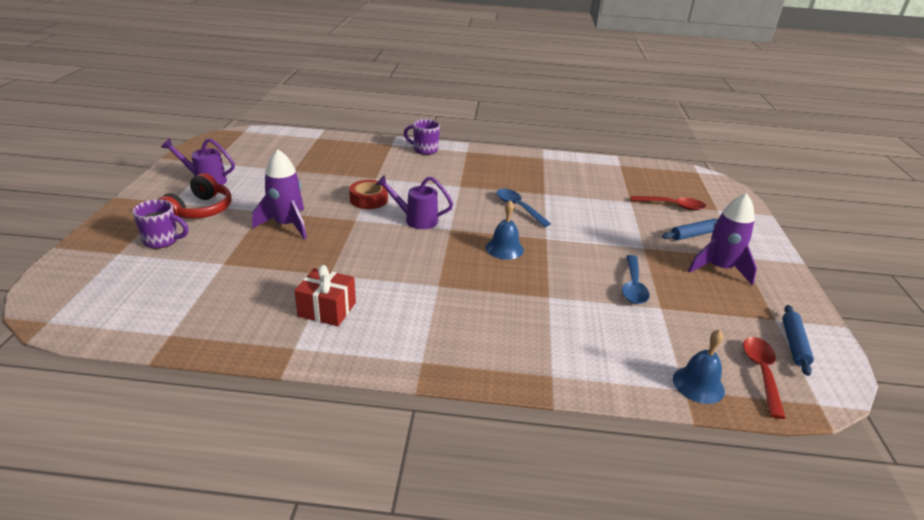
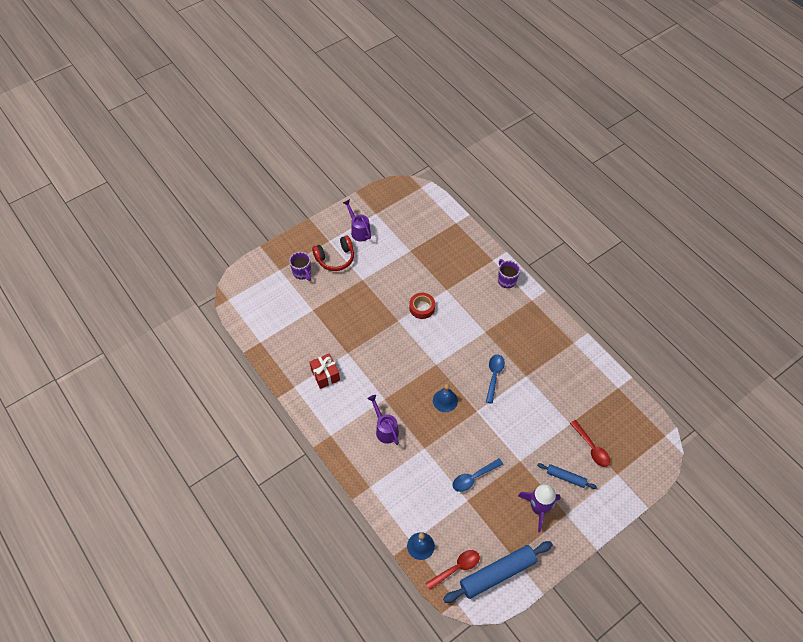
camera: 50 degrees right, 25 degrees up
(287, 225) = (363, 300): purple rocket -> none
(416, 220) = (427, 343): purple watering can -> purple watering can (385, 429)
(794, 344) = (497, 573): blue rolling pin -> blue rolling pin, size x1.89

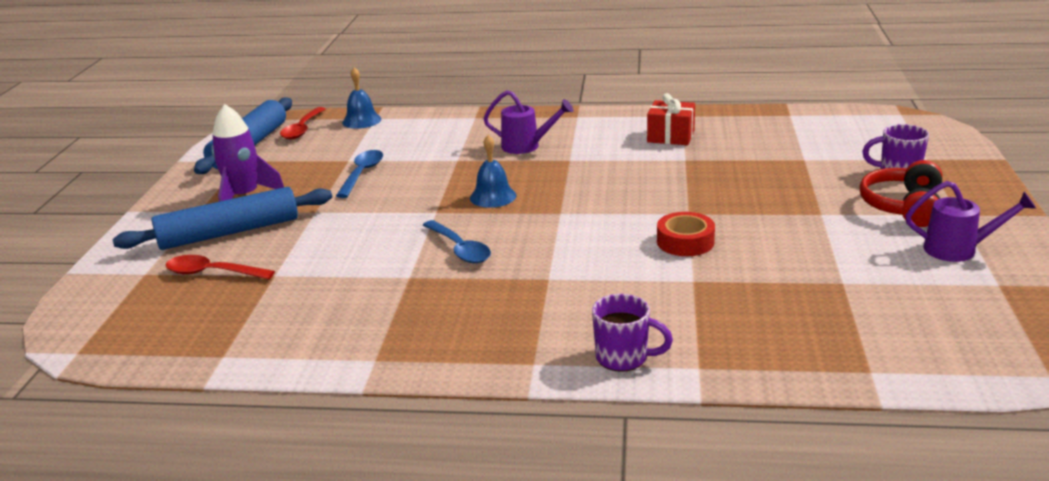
camera: 135 degrees right, 30 degrees down
(565, 477) = (229, 232): blue rolling pin -> blue rolling pin, size x1.89

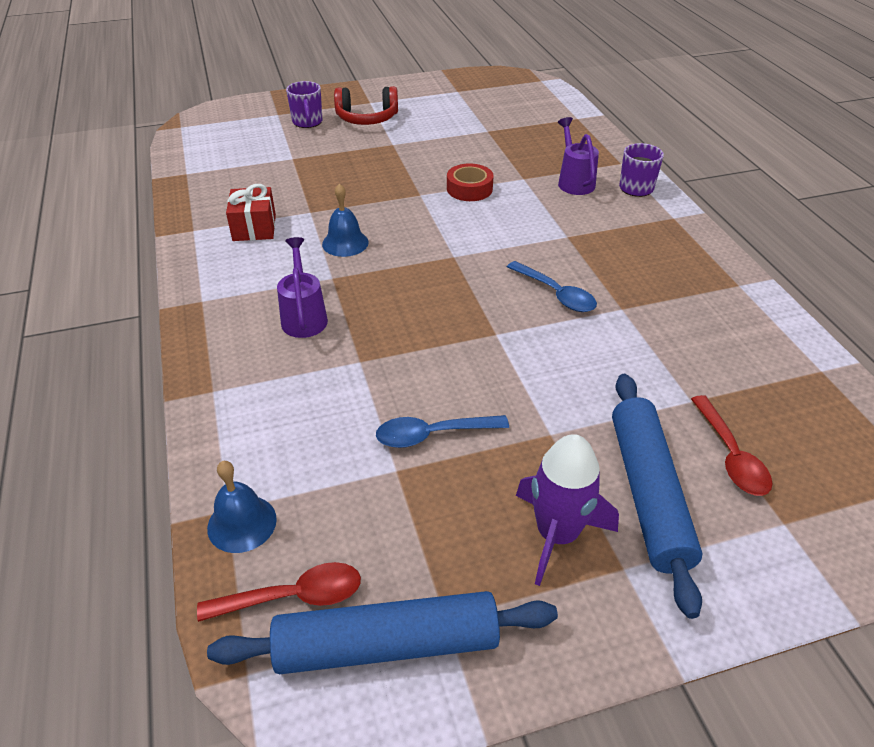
camera: 115 degrees left, 15 degrees up
(229, 232) = (648, 493): blue rolling pin -> blue rolling pin turned 45 degrees clockwise
(460, 249) = (556, 294): blue spoon -> blue spoon turned 105 degrees clockwise
(493, 196) = (442, 305): blue bell -> blue bell (345, 243)
(958, 250) = (421, 101): purple watering can -> purple watering can (574, 182)

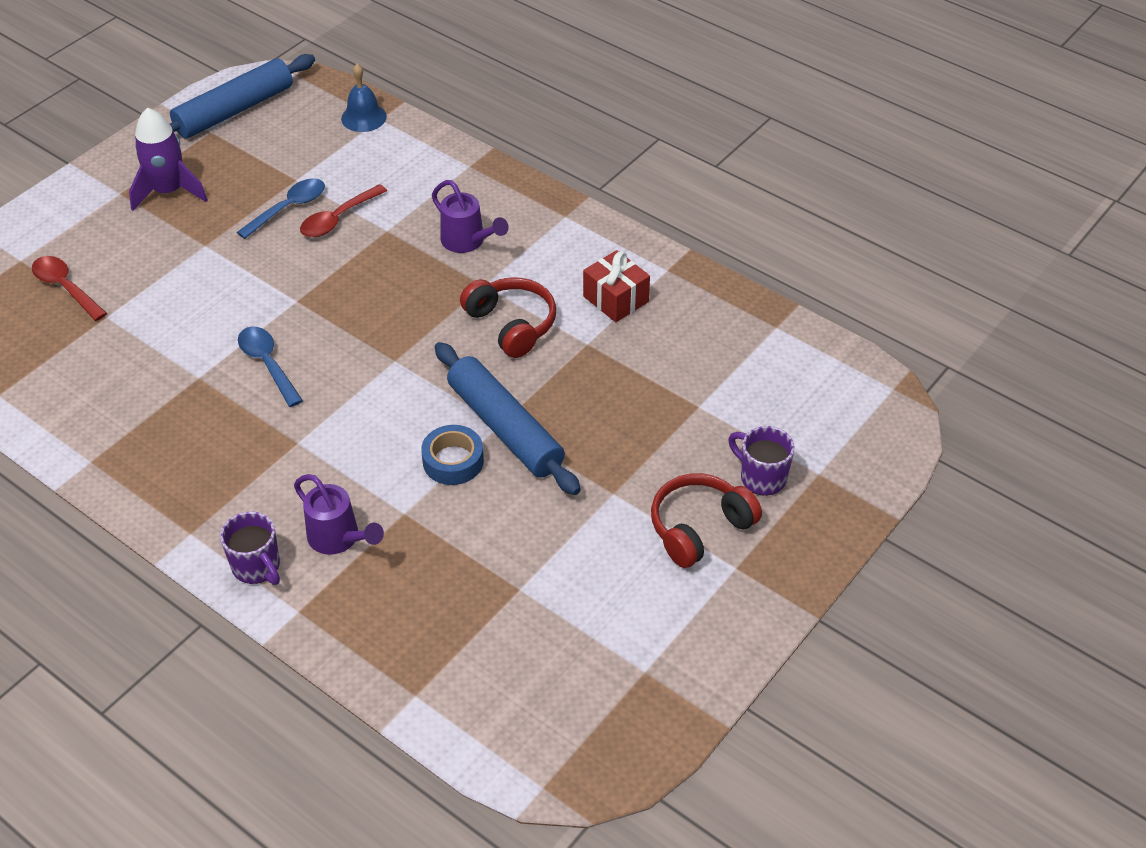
camera: 145 degrees right, 5 degrees up
(293, 596) = (301, 105): red spoon -> red spoon (338, 219)
(345, 243) = (511, 324): blue bell -> red headphones
(469, 189) = (453, 461): red tape -> blue tape
(556, 294) = (267, 364): blue spoon -> blue spoon turned 45 degrees clockwise
(648, 493) = (118, 238): blue rolling pin -> blue rolling pin (505, 428)

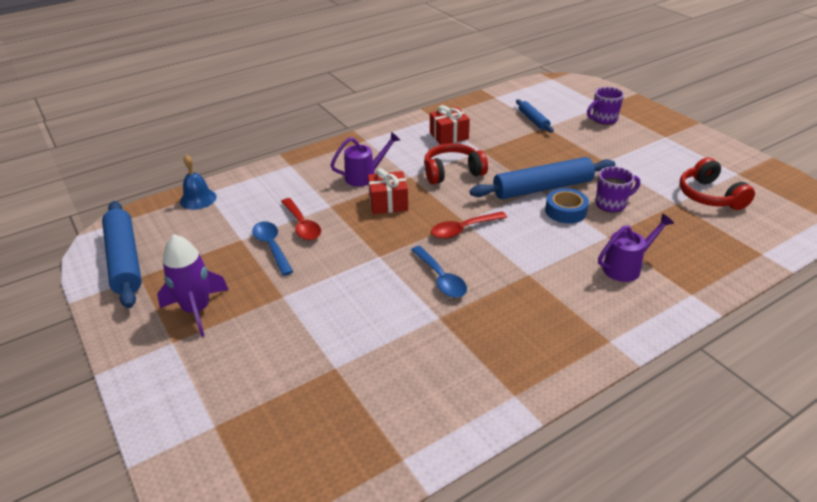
camera: 70 degrees left, 10 degrees down
(65, 287) = (278, 393): red spoon -> red spoon (463, 229)
(257, 567) = (649, 309): purple mug -> purple mug (611, 204)
(267, 364) = (441, 278): blue spoon -> blue spoon turned 105 degrees counterclockwise
(411, 280) = (388, 203): none -> red gift
(699, 528) = (636, 141): red headphones -> red headphones (709, 196)
(714, 387) = (533, 120): none -> blue rolling pin

